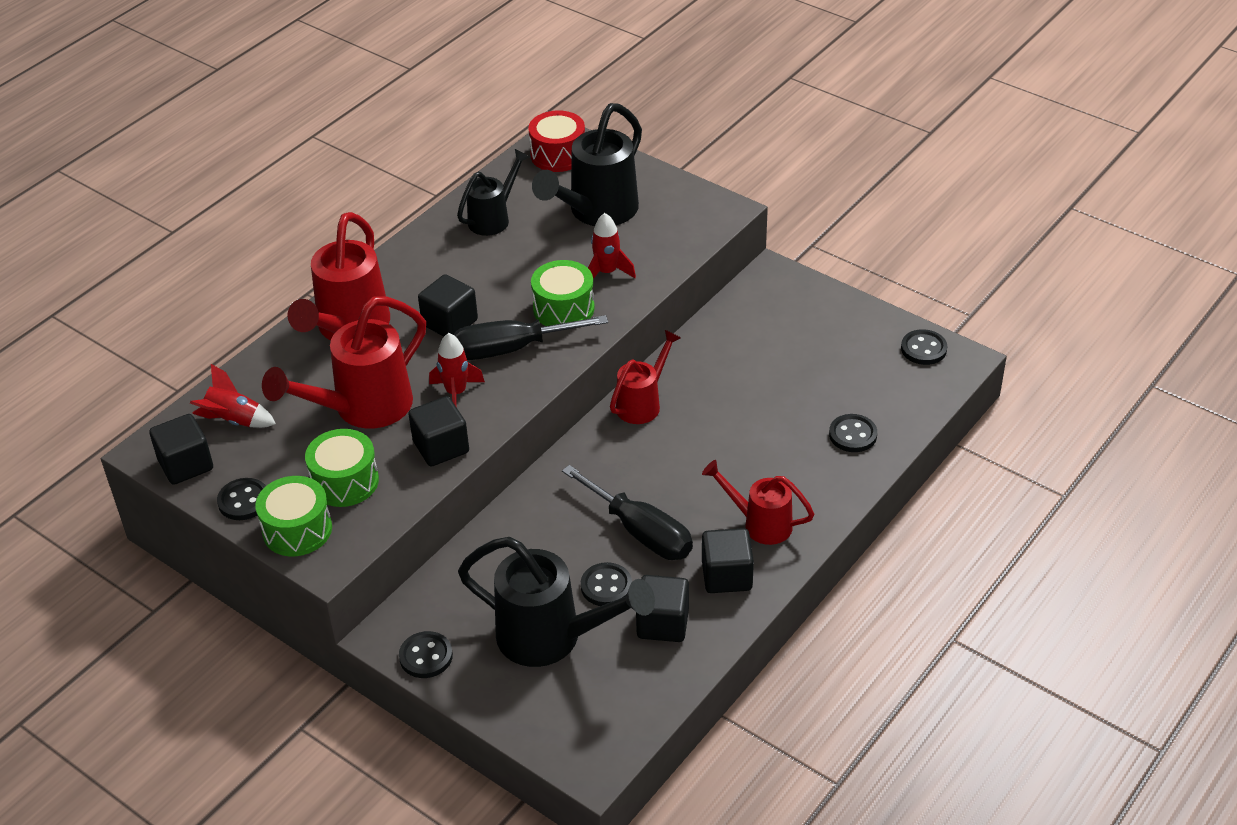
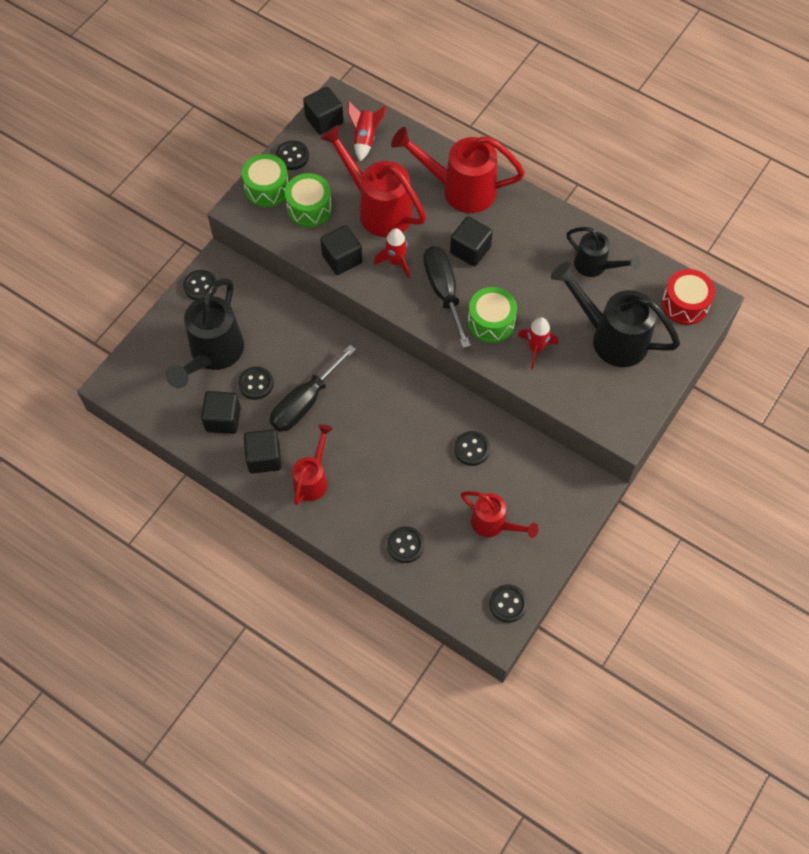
camera: 85 degrees right, 20 degrees up
(643, 403) = (434, 398): red watering can -> red watering can (494, 524)
(718, 371) = (471, 449): none -> black button

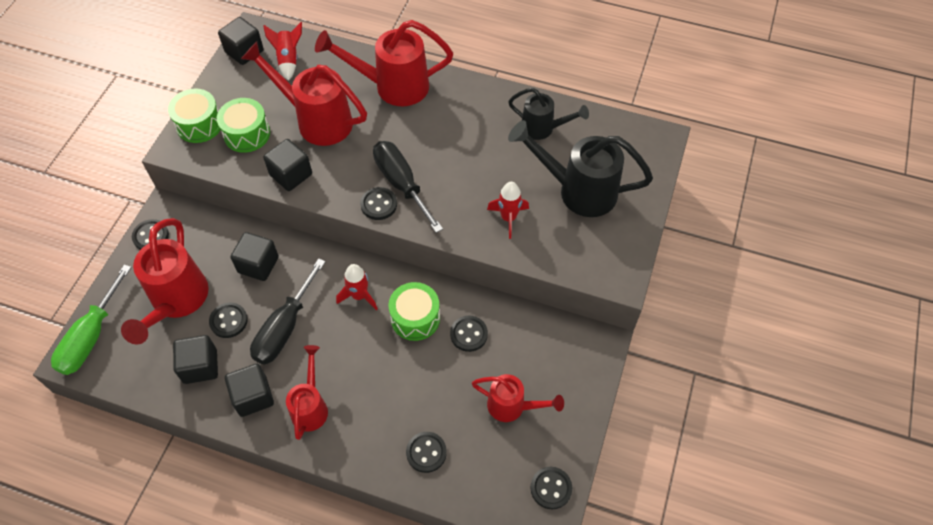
camera: 15 degrees left, 5 degrees down
(132, 369) = (91, 337): none -> green screwdriver
(212, 355) = (176, 302): black watering can -> red watering can
(292, 156) = (219, 90): black button -> black button (379, 204)
(396, 262) = (346, 166): red rocket -> red rocket (359, 296)
(470, 250) = (417, 139): black cube -> black cube (258, 265)
(491, 322) = (456, 202): green drum -> green drum (415, 318)
(684, 304) = (638, 145): red drum -> none

